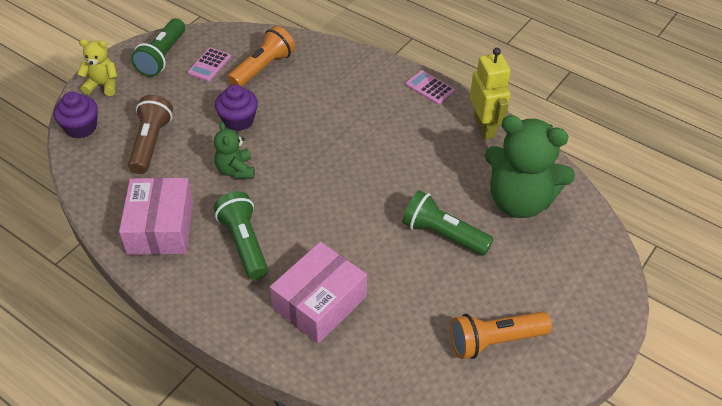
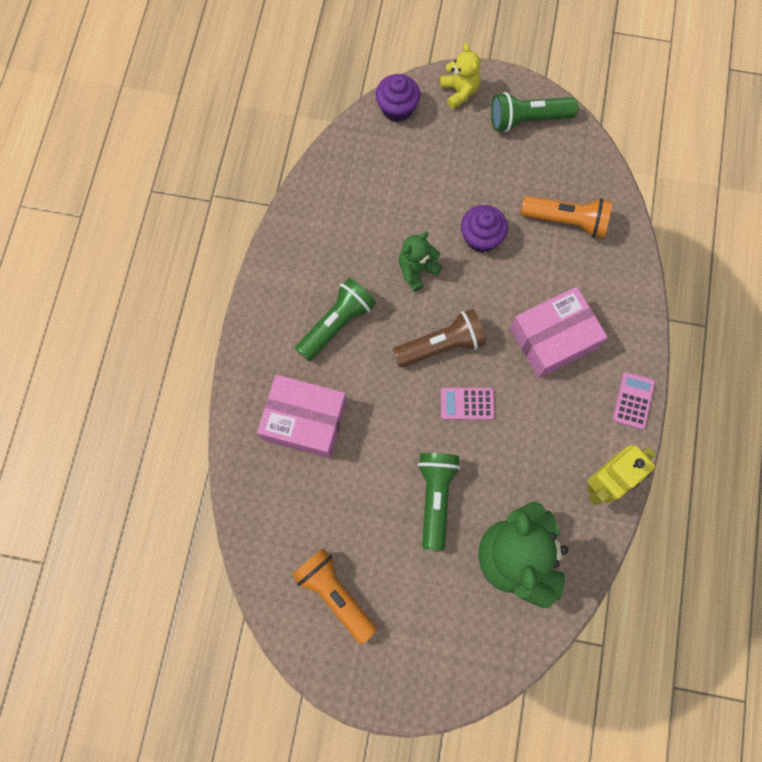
camera: 65 degrees right, 25 degrees up
(151, 143) = (410, 178): brown flashlight -> brown flashlight (441, 345)
(161, 227) = (320, 244): pink box -> pink box (553, 338)
(209, 65) = (541, 168): pink calculator -> pink calculator (467, 404)

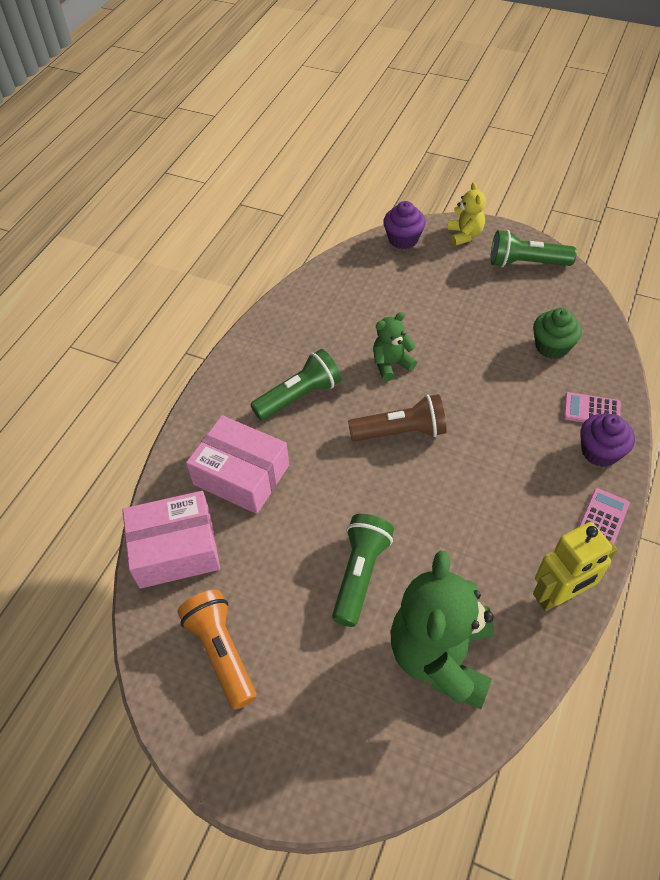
camera: 15 degrees right, 20 degrees down
(467, 404) = (416, 489): pink calculator -> pink calculator (591, 410)
(481, 237) = (462, 347): purple cupcake -> purple cupcake (600, 452)
(553, 338) = (521, 445): pink box -> pink box (175, 549)
(566, 221) = (552, 346): orange flashlight -> green cupcake

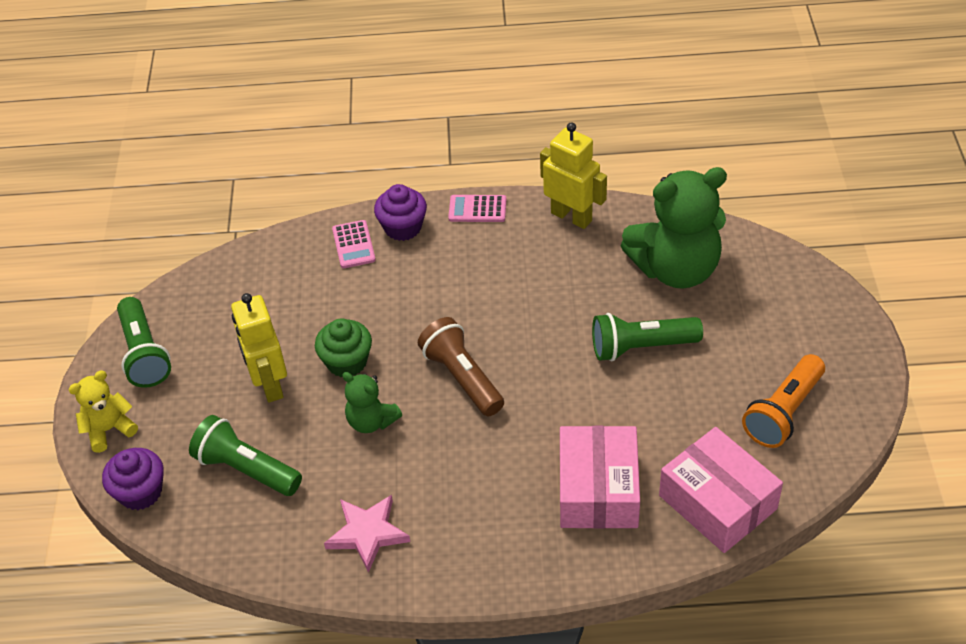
camera: 115 degrees left, 5 degrees down
(297, 334) = (367, 533): none -> pink star
(299, 396) = (464, 487): green flashlight -> green flashlight (246, 469)
(459, 319) = (269, 384): none -> yellow robot
(552, 346) = (277, 295): green cupcake -> green cupcake (347, 362)

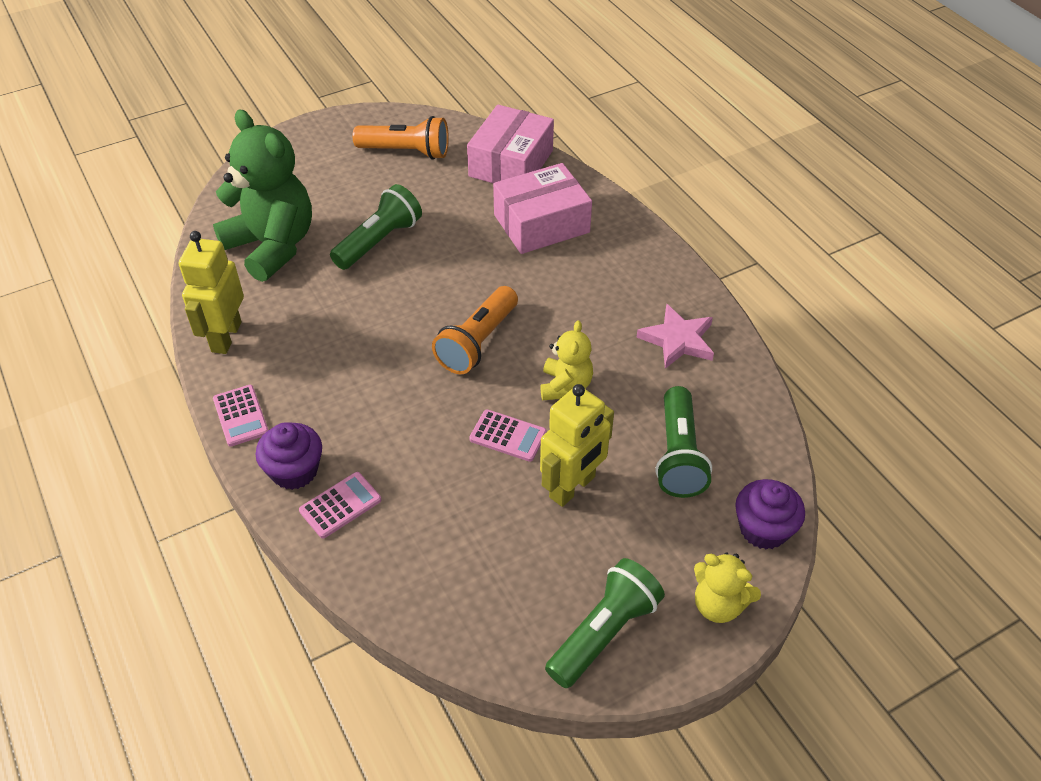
camera: 120 degrees left, 0 degrees up
(347, 362) = (508, 436): green cupcake -> pink calculator
(371, 421) = (565, 386): green teddy bear -> yellow teddy bear
(462, 378) = (478, 342): brown flashlight -> orange flashlight
(641, 347) = (379, 241): green flashlight -> green flashlight turned 105 degrees counterclockwise

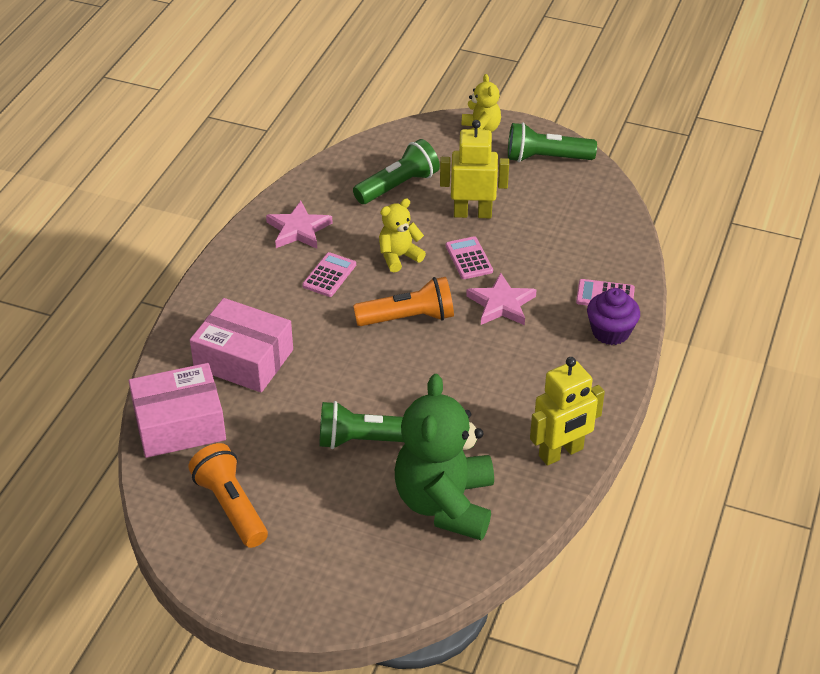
camera: 130 degrees left, 5 degrees down
(241, 416) = (608, 389): pink calculator -> pink calculator (329, 275)
(421, 417) = (501, 304): none -> pink star
(763, 529) = (413, 136): purple cupcake -> none

